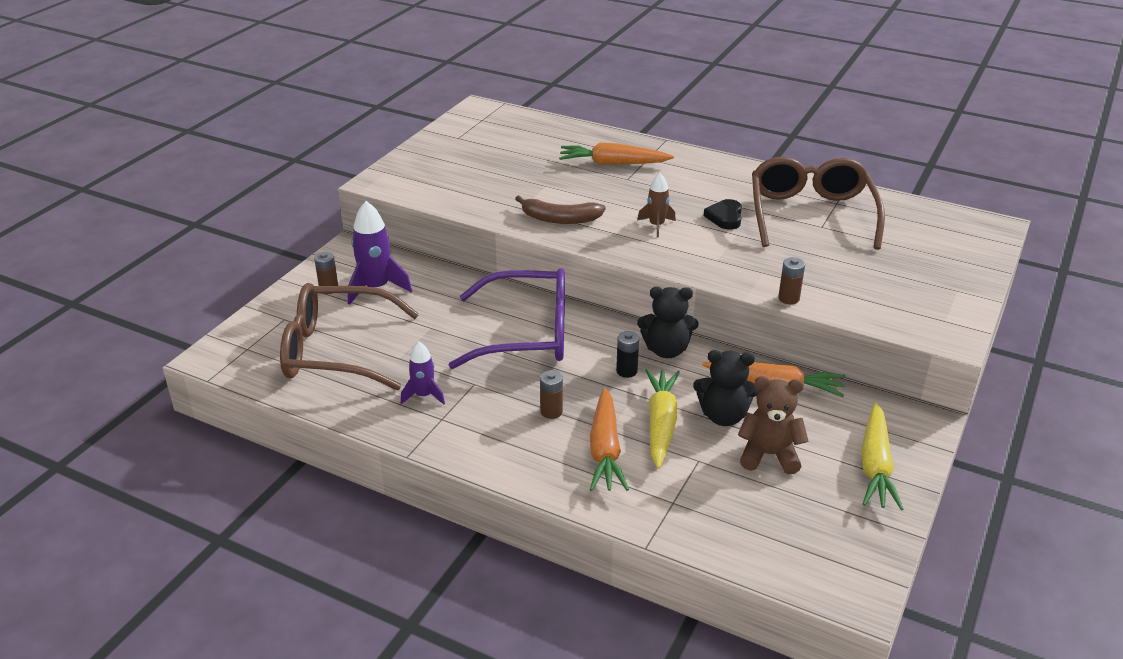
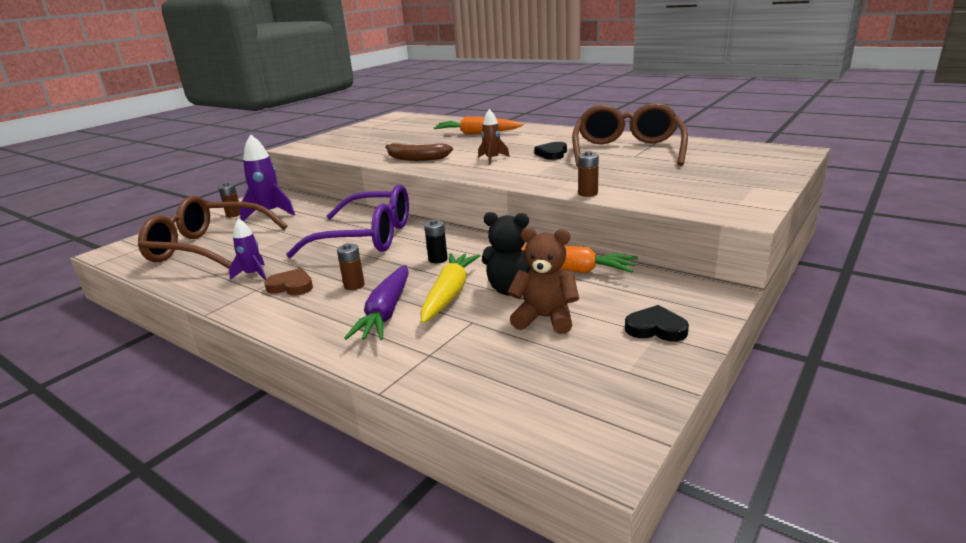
camera: 10 degrees right, 10 degrees down
(480, 413) = (291, 286): none -> brown heart
(605, 449) = (386, 312): orange carrot -> purple carrot
(666, 350) = (480, 246): black teddy bear -> none
(875, 465) = (656, 328): yellow carrot -> black heart

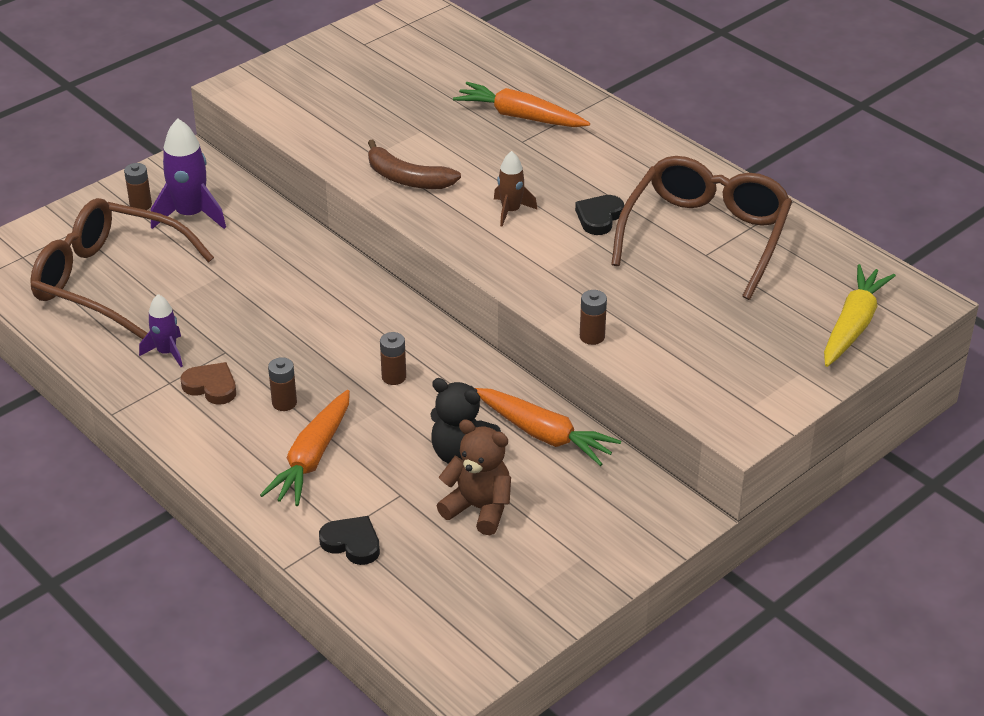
camera: 10 degrees right, 15 degrees up
(367, 237) = (316, 307): purple glasses -> none
(386, 312) = (312, 458): purple carrot -> orange carrot
(438, 259) = (394, 377): black battery -> brown battery
(449, 294) = (389, 445): yellow carrot -> yellow carrot (853, 325)
(656, 328) = (585, 550): black heart -> black heart (352, 543)

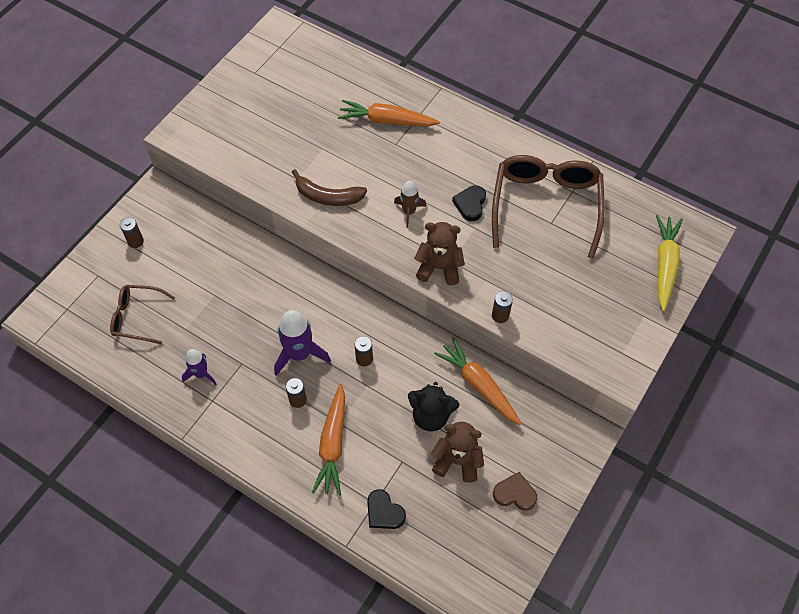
camera: 15 degrees left, 20 degrees up
(109, 281) = (137, 317): brown glasses -> brown glasses, size x0.54
(190, 215) = (175, 243): purple rocket -> purple rocket (299, 354)
(211, 386) = (242, 397): brown heart -> brown heart (515, 493)
(352, 543) = (384, 512): black heart -> black heart turned 150 degrees counterclockwise
(528, 273) = (439, 267): none -> brown teddy bear
(543, 434) = (479, 385): orange carrot -> orange carrot turned 150 degrees counterclockwise

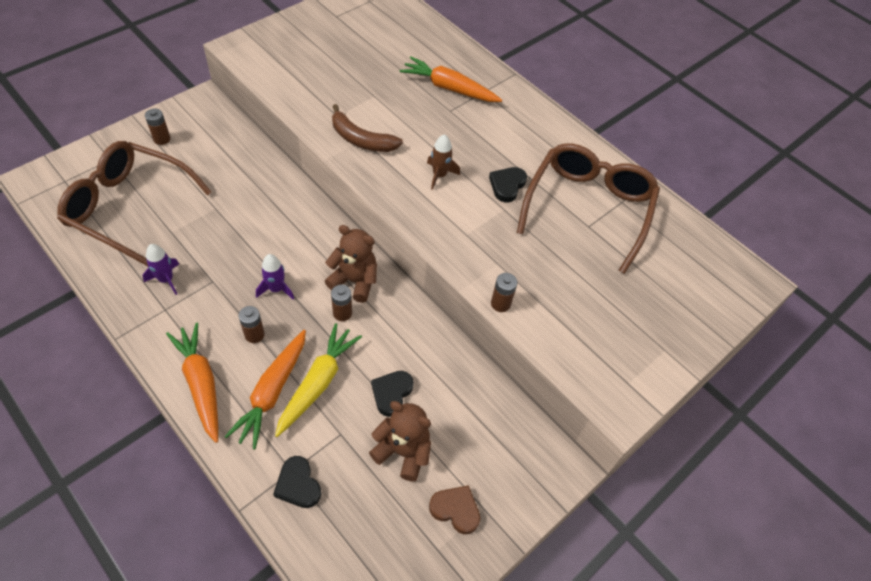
camera: 10 degrees right, 5 degrees down
(137, 317) = (129, 208): brown glasses -> brown glasses, size x1.84
(299, 354) = (276, 289): purple rocket -> purple rocket, size x0.60
(431, 415) = (392, 393): black teddy bear -> black heart
(439, 267) = (451, 237): brown teddy bear -> brown teddy bear (354, 281)
(479, 385) = (456, 376): orange carrot -> orange carrot (201, 384)
(664, 265) = (704, 303): yellow carrot -> yellow carrot (317, 383)

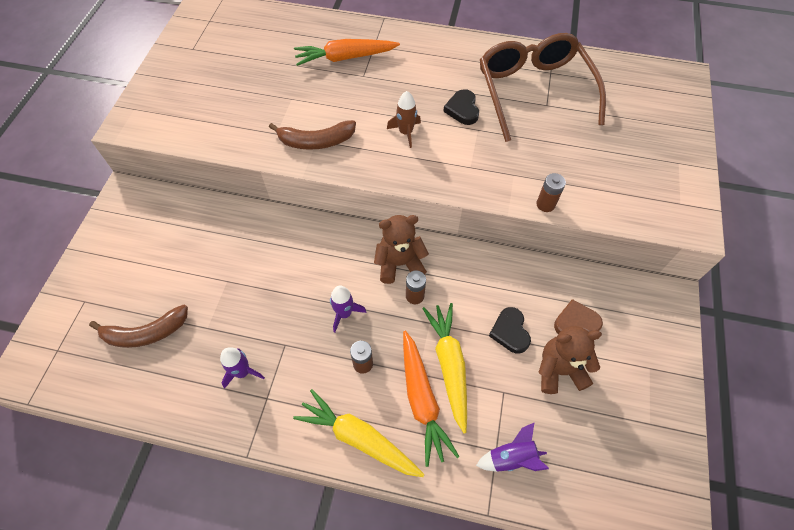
camera: 30 degrees left, 5 degrees up
(129, 208) = (146, 333): brown glasses -> brown banana
(162, 139) = (118, 252): brown battery -> none
(201, 384) = (359, 438): orange carrot -> yellow carrot
(298, 485) = (511, 457): black heart -> purple rocket
(455, 510) = (634, 384): brown heart -> brown heart (576, 322)

